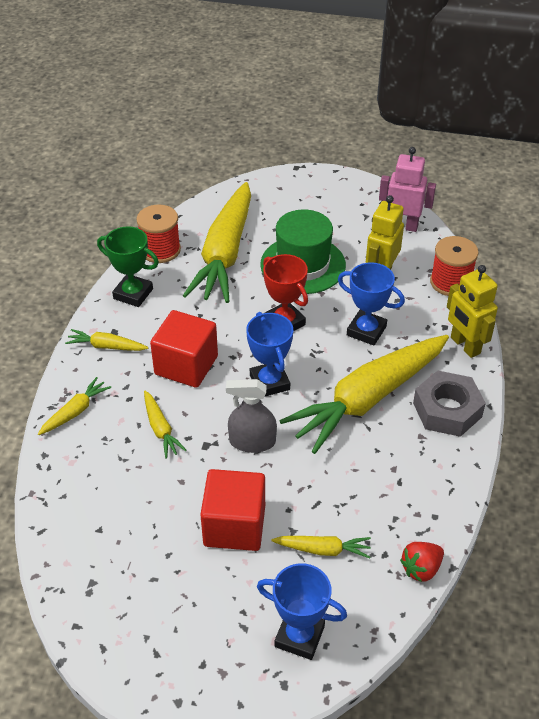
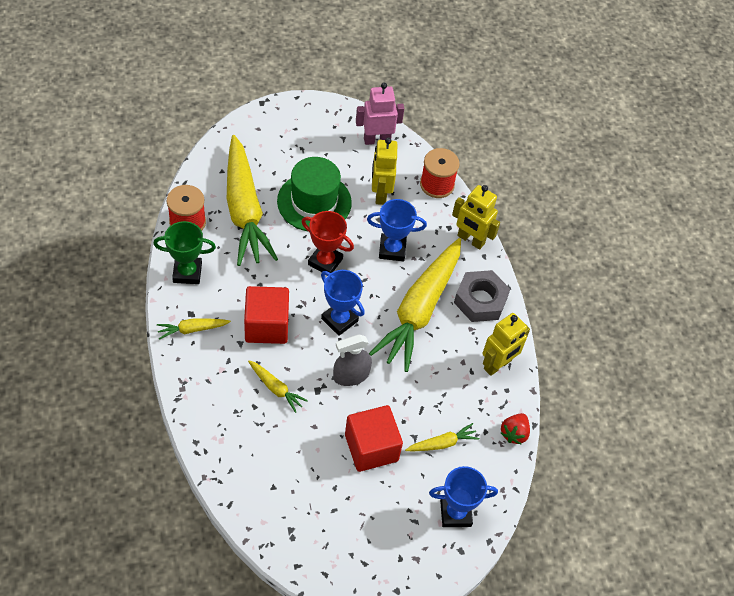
camera: 30 degrees left, 10 degrees up
(75, 411) = (199, 396): yellow carrot -> none
(436, 485) = (497, 365): none -> yellow robot

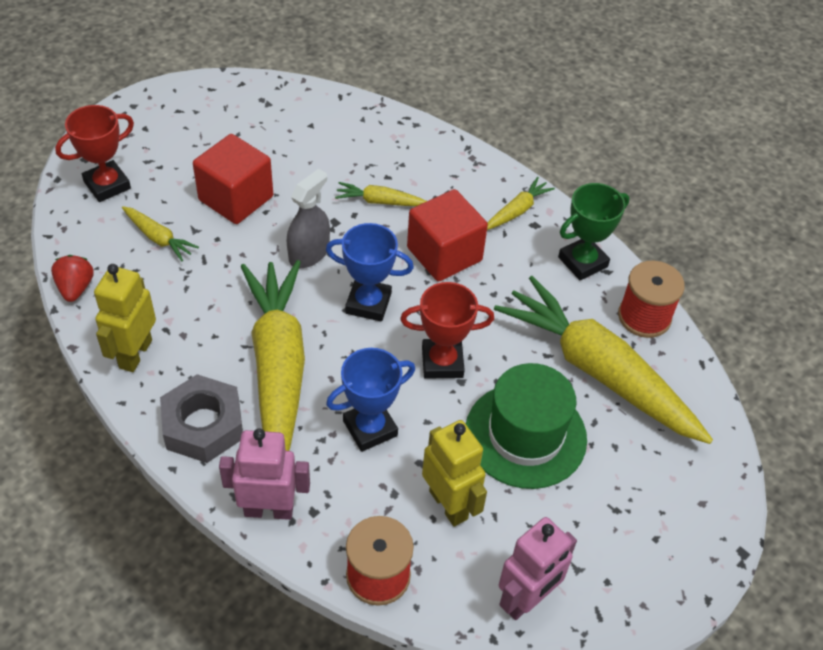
camera: 150 degrees right, 5 degrees down
(442, 443) = (158, 238): yellow carrot -> yellow carrot turned 90 degrees counterclockwise
(455, 513) = (107, 185): blue trophy -> red trophy
(470, 240) = (269, 510): yellow robot -> pink robot

